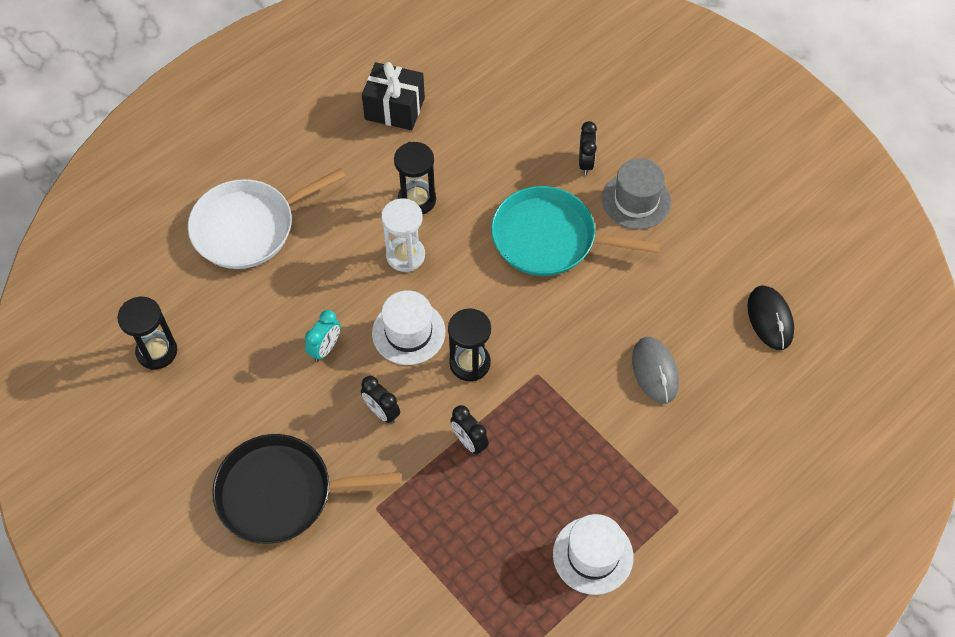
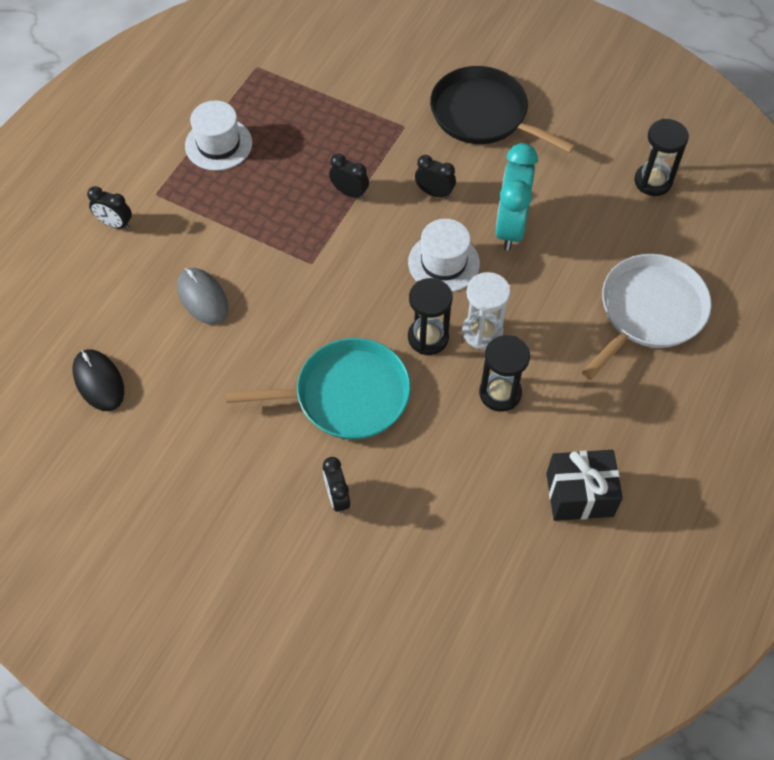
camera: 160 degrees right, 0 degrees up
(281, 493) = (483, 115): black pan -> black pan turned 120 degrees counterclockwise
(325, 348) = (510, 227): turquoise clock -> turquoise clock, size x1.89
(470, 363) = (376, 253): black hourglass -> black hourglass (428, 337)
(636, 200) = (267, 468): grey hat -> none
(729, 486) = (115, 224): none -> black clock

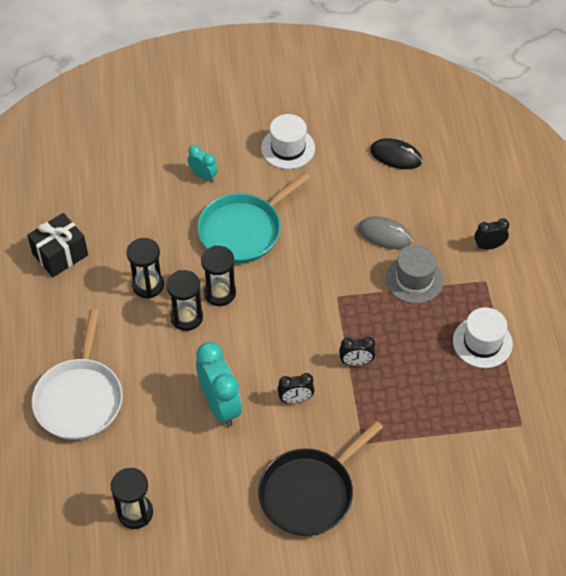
camera: 145 degrees right, 5 degrees down
(220, 235) = (414, 279): none -> grey hat
(337, 497) = (203, 176): black clock -> turquoise clock
(443, 262) = (248, 350): white hat -> white hat (288, 148)
(482, 332) = (186, 317): white hourglass -> black hourglass
(483, 115) = (310, 492): black pan -> black pan turned 135 degrees clockwise

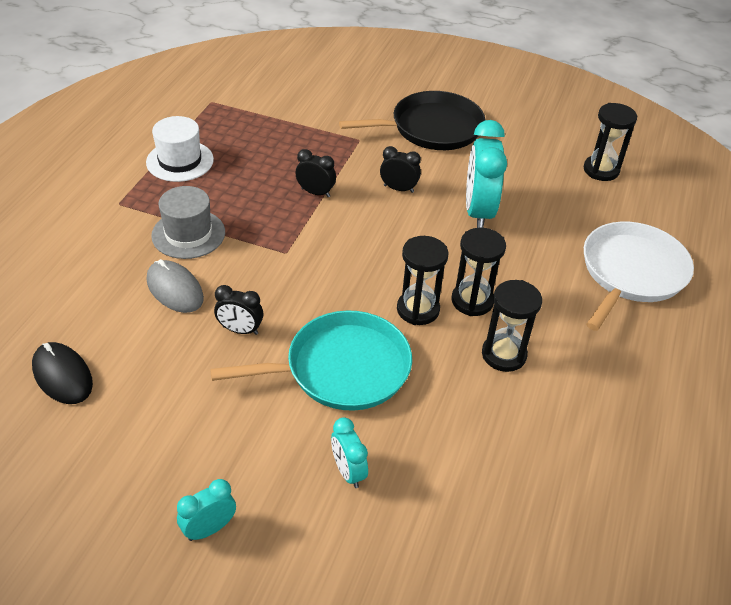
camera: 155 degrees left, 10 degrees down
(60, 254) = (613, 445): black gift -> none
(254, 122) = (209, 529): none -> turquoise clock
(288, 148) = (194, 458): white hat -> none
(489, 246) = (76, 230): black clock -> black clock (240, 330)

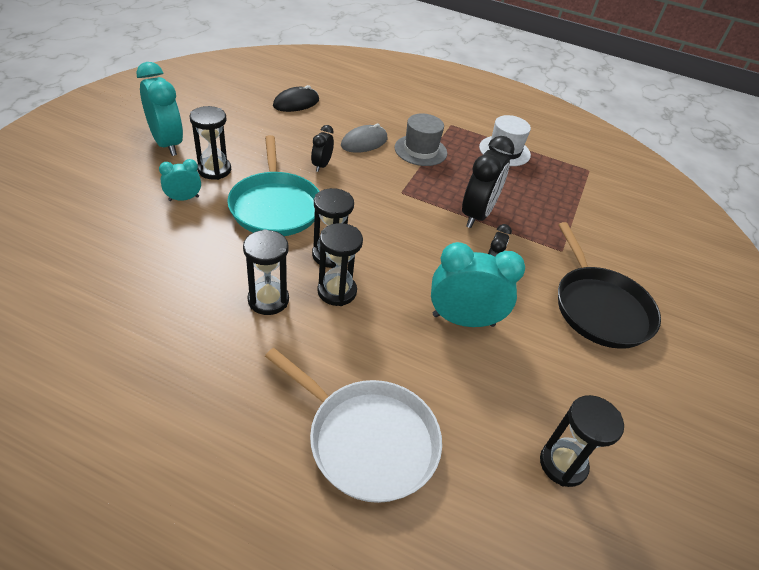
camera: 90 degrees right, 0 degrees up
(209, 529) = (167, 144): turquoise clock -> turquoise clock, size x1.89
(272, 449) = (214, 170): none -> black hourglass
(315, 192) = (477, 215): black clock -> black clock, size x1.89

